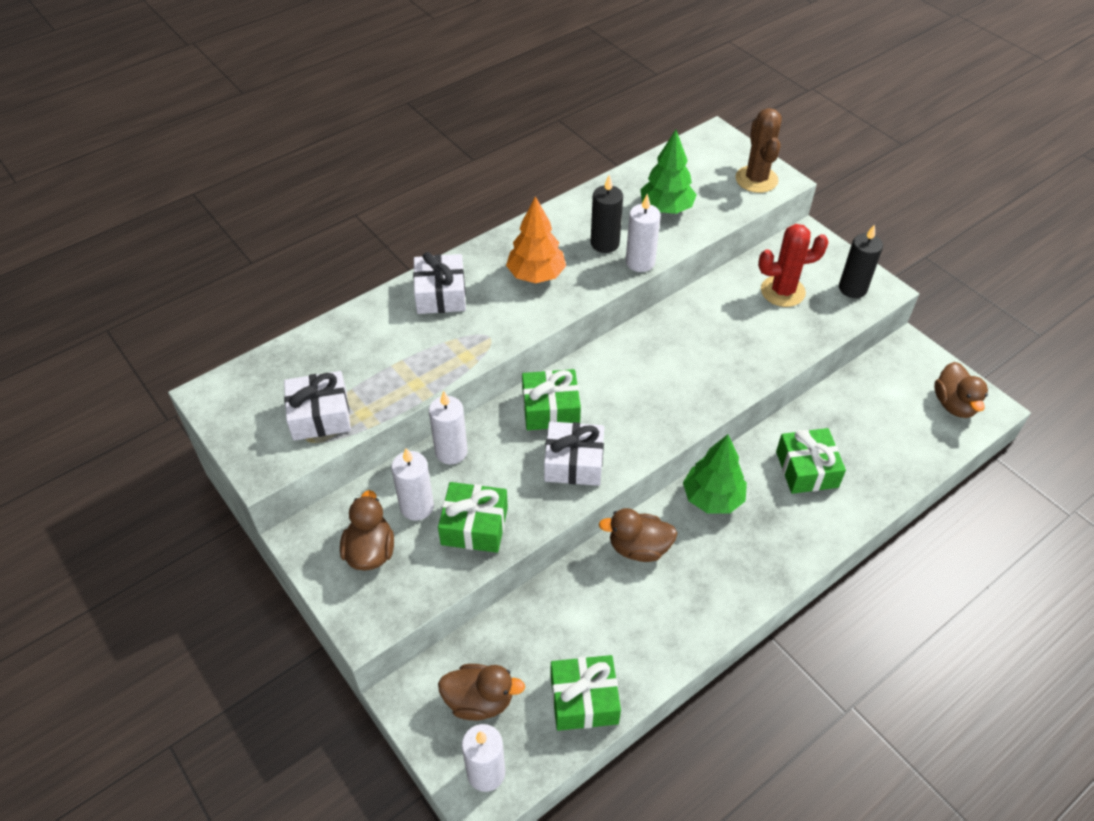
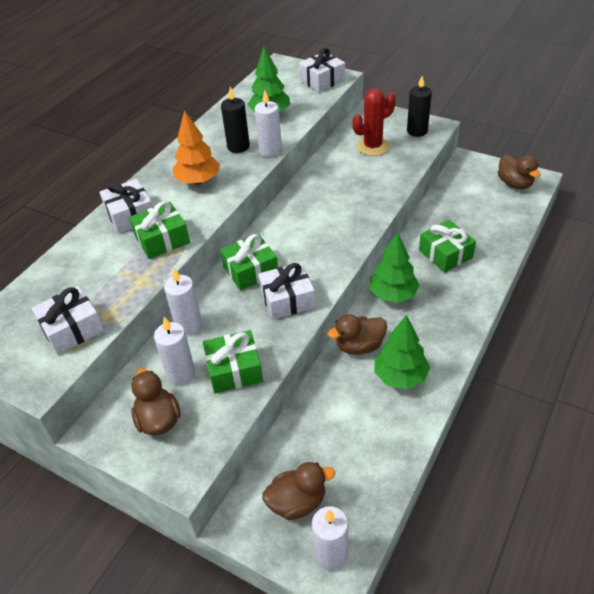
camera: 20 degrees left, 5 degrees down
(584, 699) = (377, 467): green gift -> green gift (162, 239)
(666, 604) = (400, 376): none -> green tree
(756, 179) = (322, 80): brown cactus -> white gift

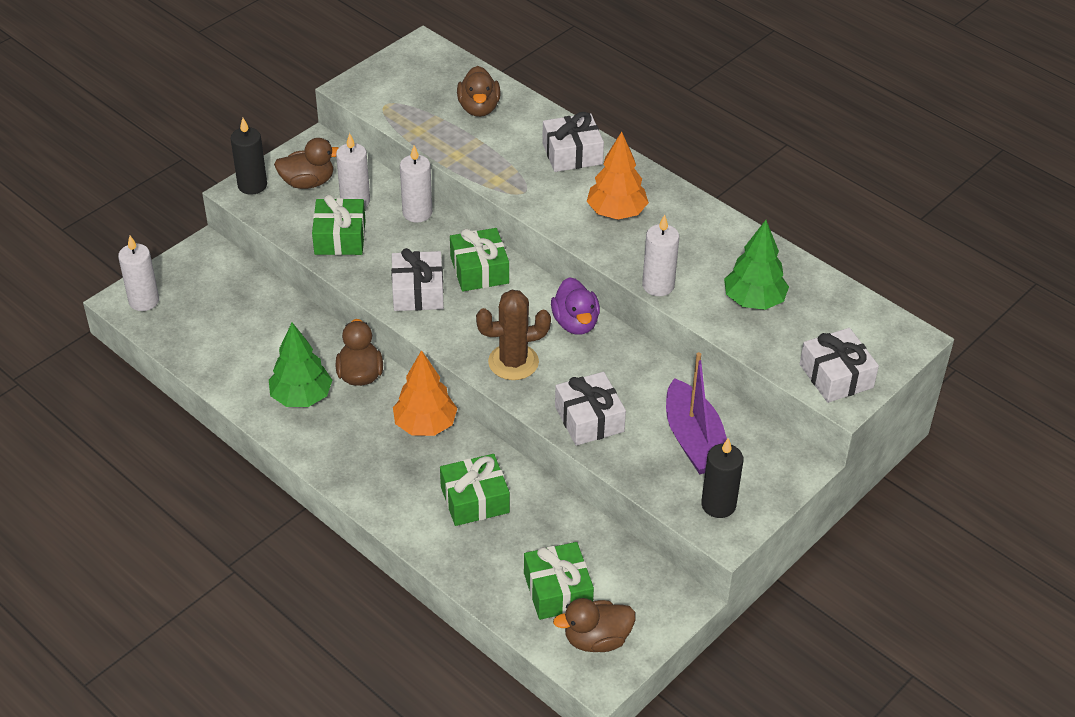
camera: 100 degrees right, 0 degrees up
(72, 329) = (411, 107): white gift -> white gift (589, 419)
(162, 239) = (516, 174): green gift -> green gift (557, 590)
(238, 147) = (679, 257): black candle -> black candle (252, 185)
(290, 211) = (575, 323): none -> purple duck
(297, 502) = (203, 289): brown duck -> brown duck (479, 108)
(342, 231) = (513, 362): none -> brown cactus
(372, 146) = (694, 440): red cactus -> purple boat
(393, 294) = (425, 425): green tree -> orange tree

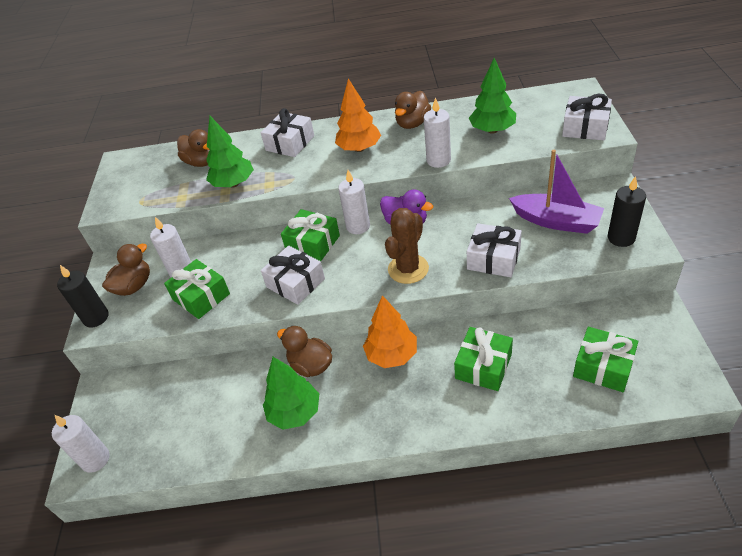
camera: 40 degrees left, 0 degrees up
(417, 213) = (230, 246): white candle -> white candle (358, 226)
(472, 154) = (233, 184): none -> green tree
(596, 639) = (664, 370): brown duck -> brown duck (412, 123)

